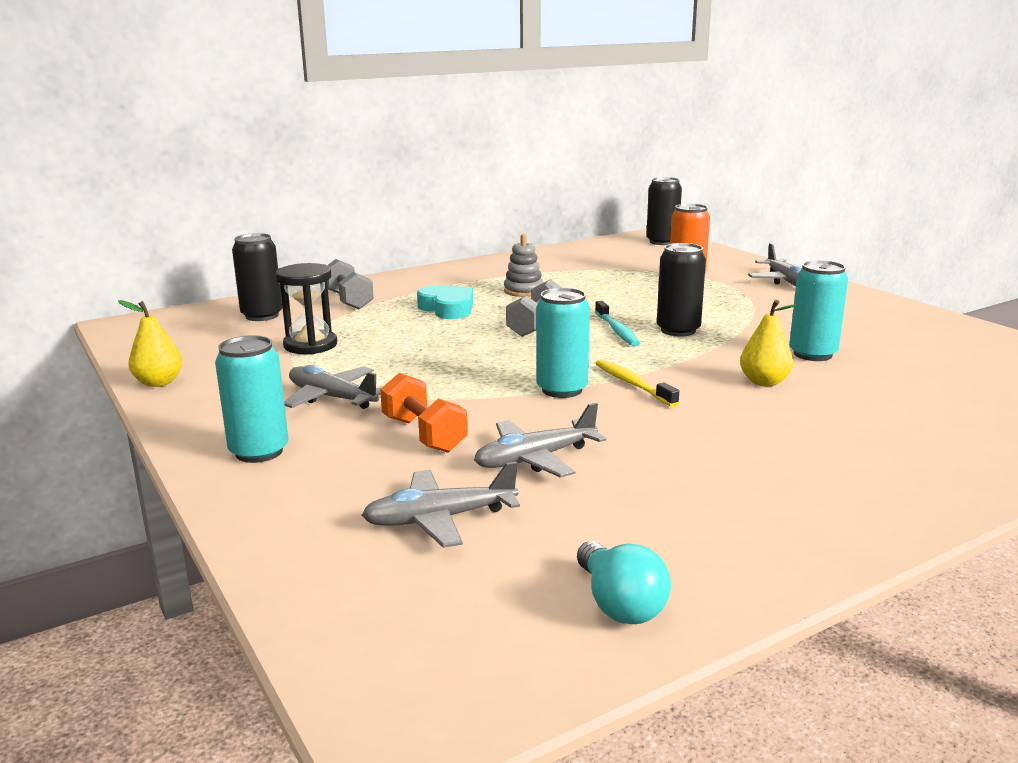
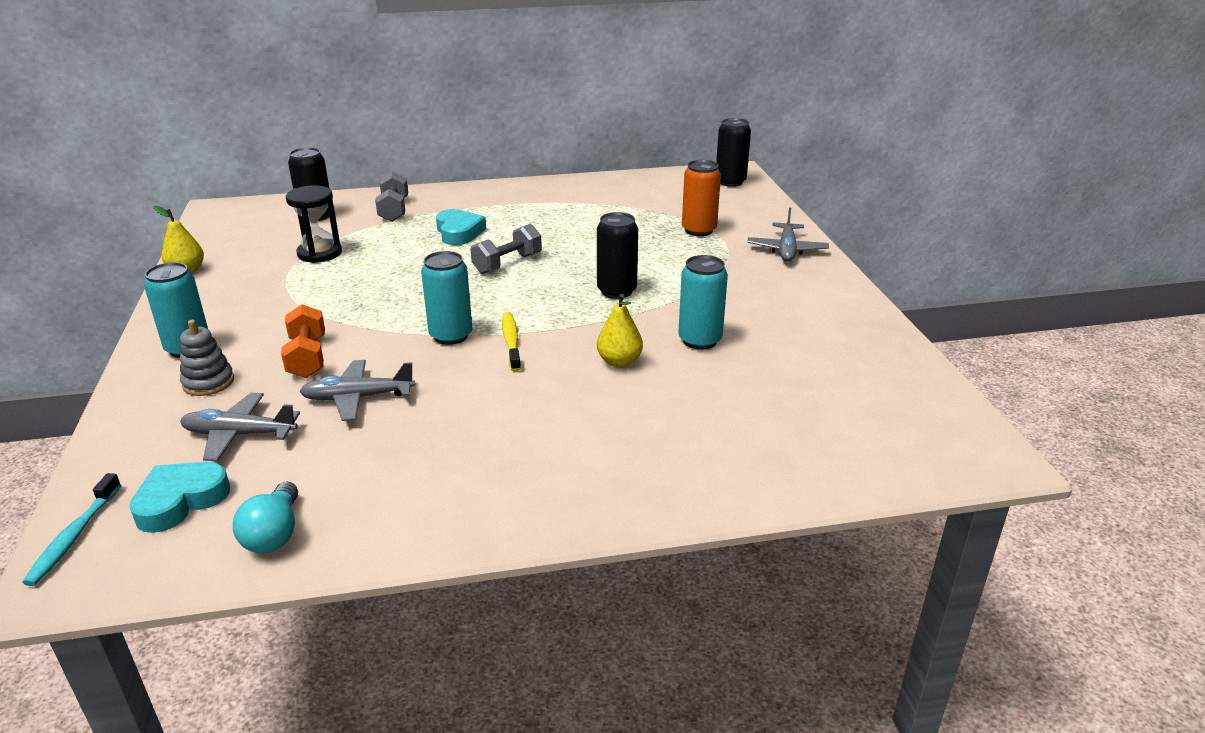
camera: 20 degrees right, 10 degrees up
(332, 398) = (282, 309): grey plane -> none
(454, 599) = (180, 501): none -> turquoise heart
(523, 291) = (540, 223): grey stacking toy -> grey stacking toy (208, 382)
(617, 330) = (565, 281): turquoise toothbrush -> turquoise toothbrush (74, 537)

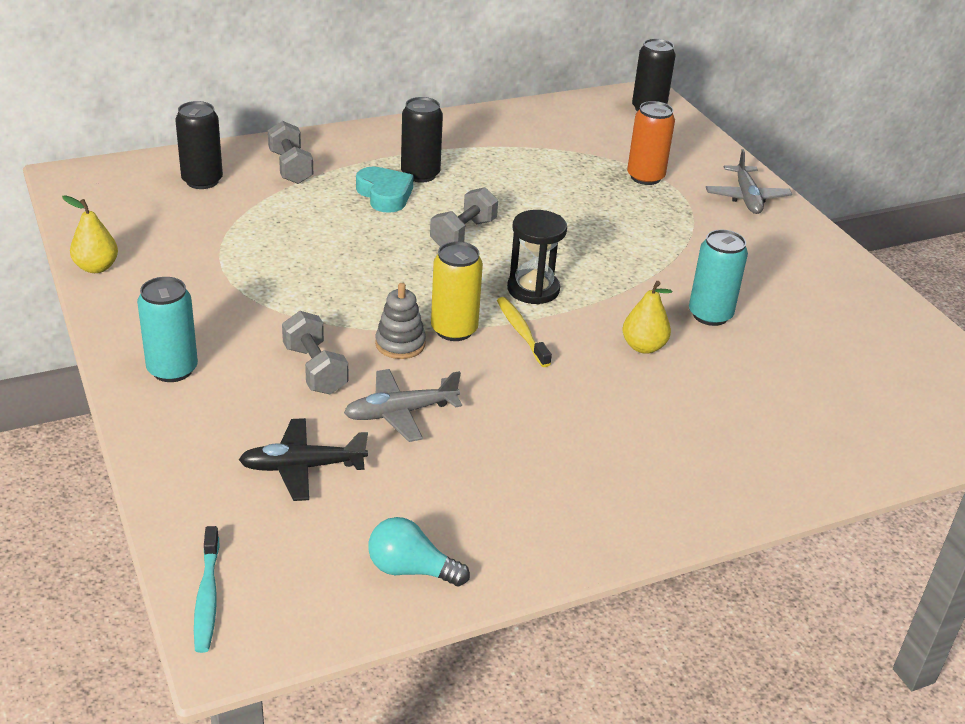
camera: 15 degrees left, 5 degrees up
(180, 501) = (291, 546): turquoise heart -> none
(208, 382) = (225, 409): grey stacking toy -> grey stacking toy (400, 344)
(239, 435) = (302, 467): grey plane -> black plane
(274, 534) = (411, 569): turquoise light bulb -> turquoise light bulb turned 120 degrees clockwise
(307, 357) = (315, 369): orange dumbbell -> grey dumbbell
(319, 253) = (240, 233): black hourglass -> black hourglass (533, 289)
(451, 335) = (454, 330): turquoise can -> yellow can
(616, 291) = (598, 261): black can -> black can (420, 174)

